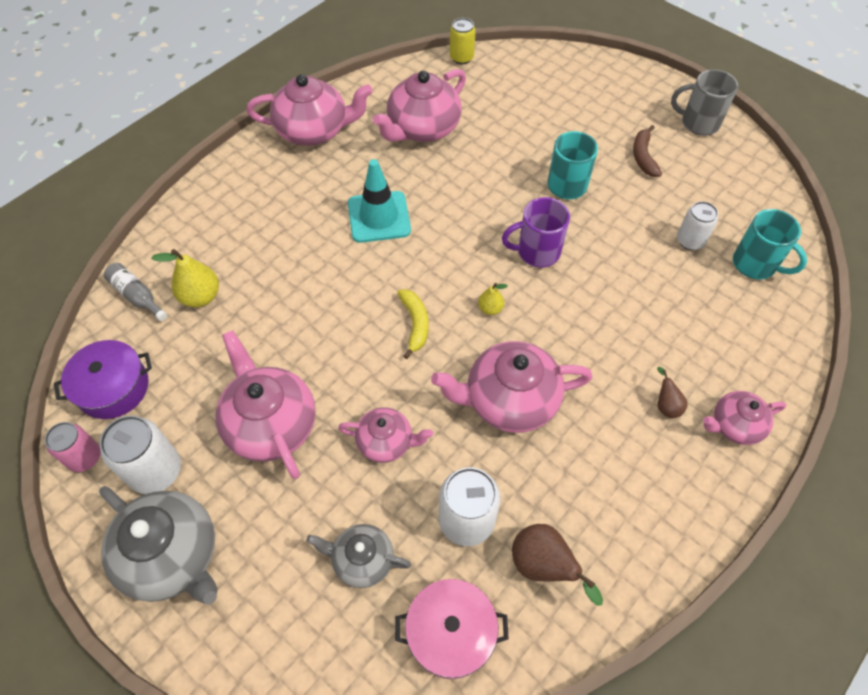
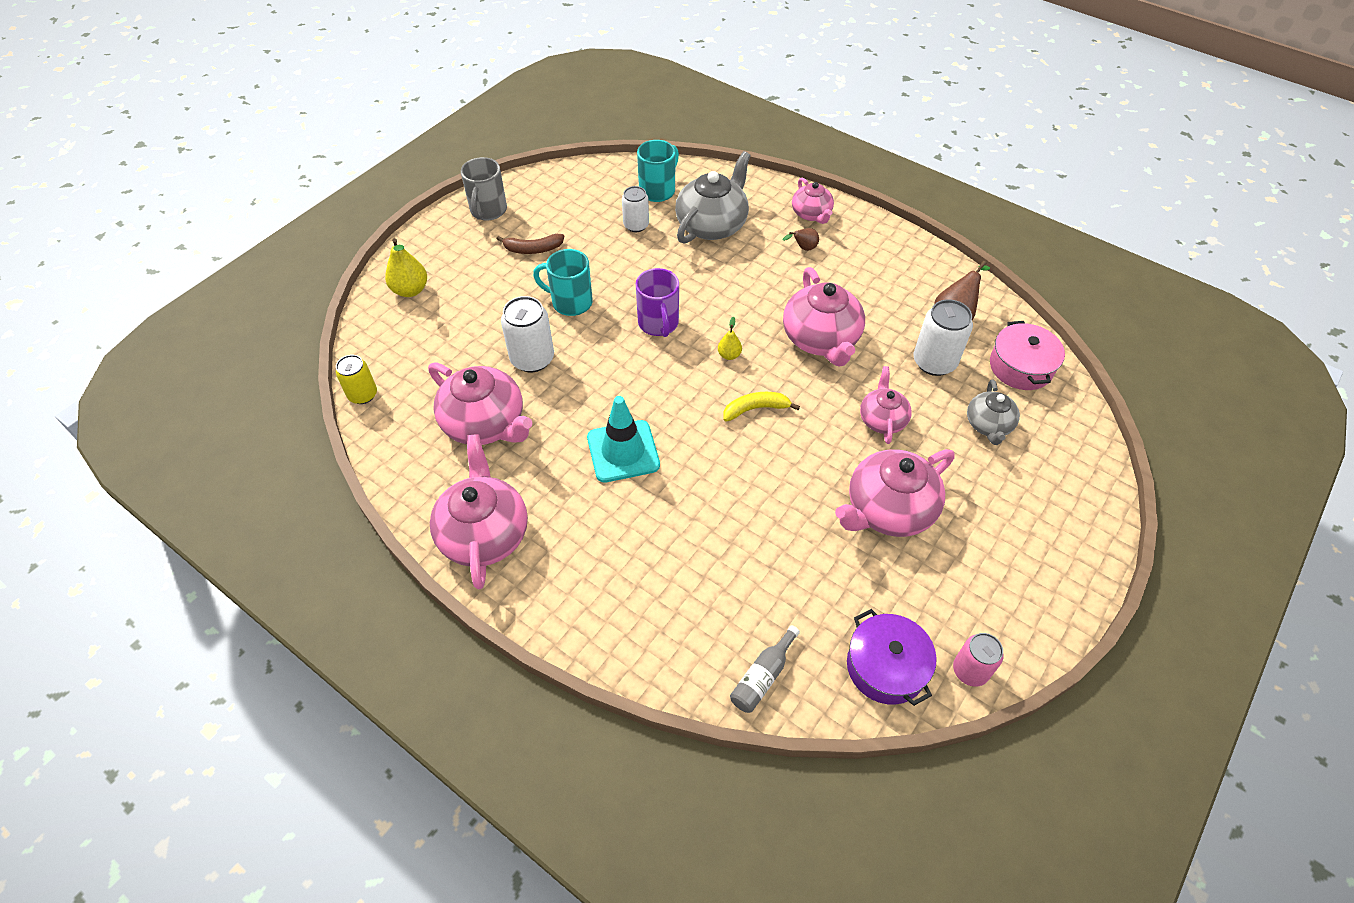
camera: 95 degrees left, 5 degrees down
(156, 471) = (963, 598): white can -> white can (532, 359)
(173, 556) = (1035, 563): grey teapot -> grey teapot (712, 225)
(200, 297) = (753, 606): yellow pear -> yellow pear (410, 290)

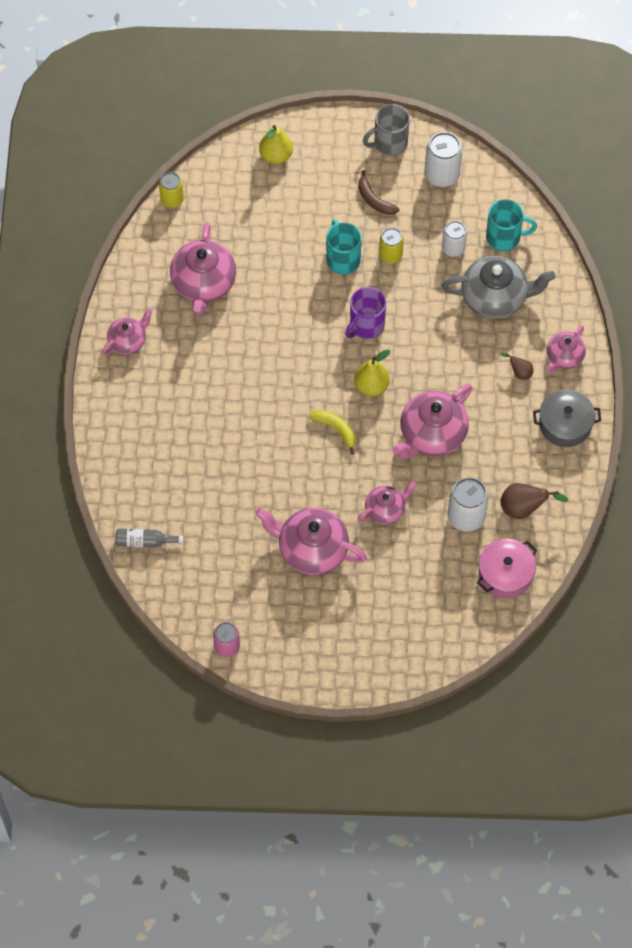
camera: 55 degrees right, 10 degrees up
(484, 533) = (128, 341): pink teapot -> pink teapot, size x0.58
(532, 359) = (275, 272): white can -> white can (442, 175)
(600, 268) = (390, 255): none -> yellow can
(623, 451) = (242, 374): turquoise traffic cone -> none
(729, 355) = (371, 386): yellow pear -> yellow pear, size x1.75
(882, 246) = (565, 424): none -> grey pot
(885, 667) = (197, 601): purple pot -> none
(988, 425) = (431, 576): grey teapot -> none

